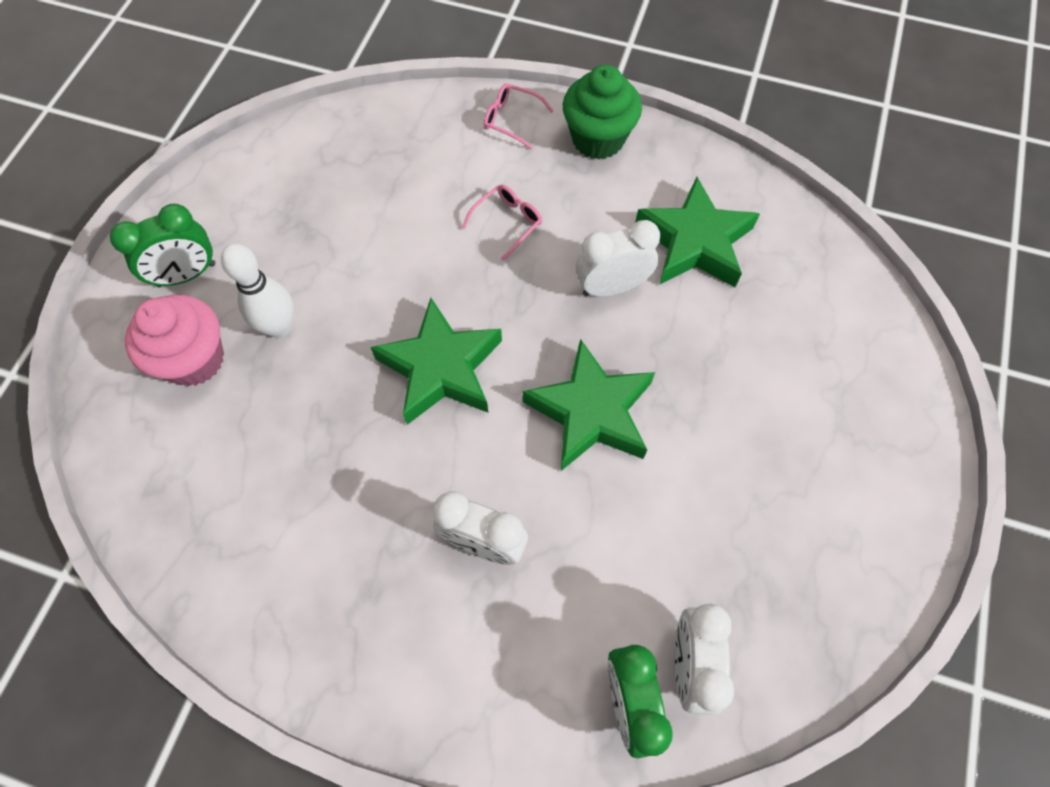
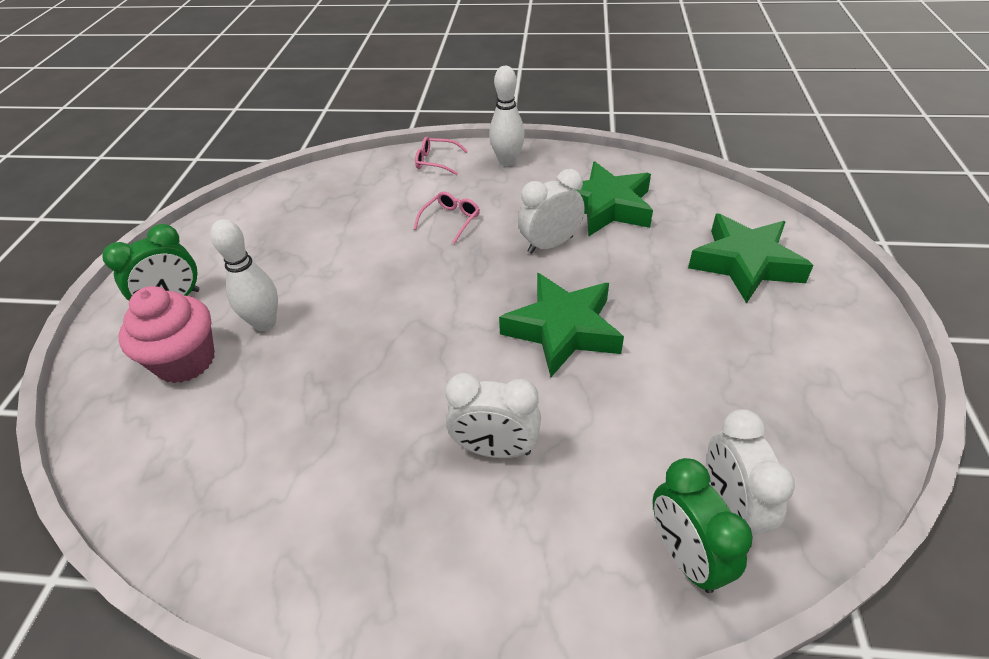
camera: 10 degrees left, 20 degrees down
(441, 368) = (419, 324): green star -> green star (745, 264)
(598, 139) = (507, 161): green cupcake -> white bowling pin

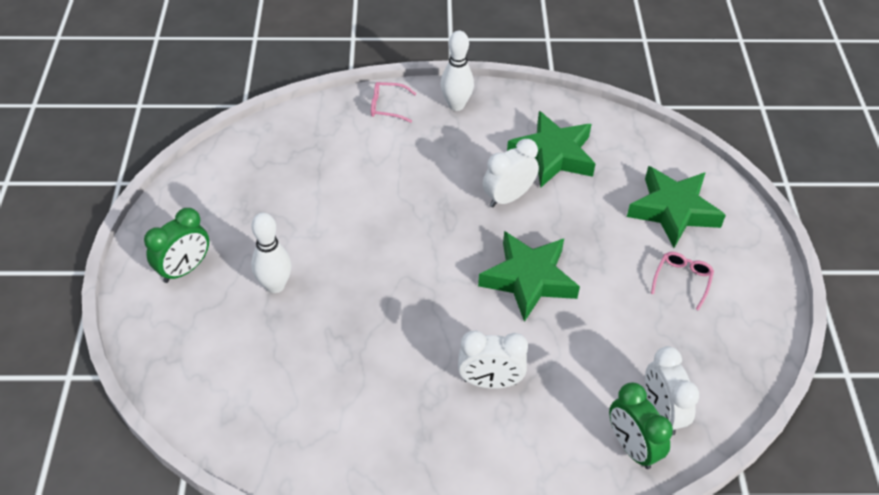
camera: 10 degrees left, 5 degrees up
(186, 361) = (218, 324): pink cupcake -> none
(450, 221) = (415, 174): pink glasses -> pink glasses (682, 280)

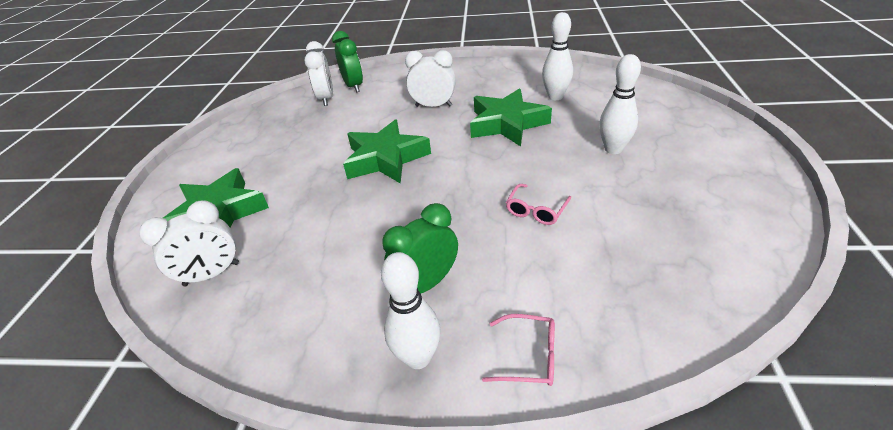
camera: 170 degrees left, 10 degrees down
(185, 269) = (708, 157): green clock -> green clock (426, 284)
(317, 394) = (555, 96): none -> white bowling pin
(508, 197) = (381, 224): white clock -> white clock (212, 274)
(553, 155) = (309, 273): green star -> green star (507, 124)
(682, 280) = (257, 161): pink glasses -> pink glasses (536, 210)

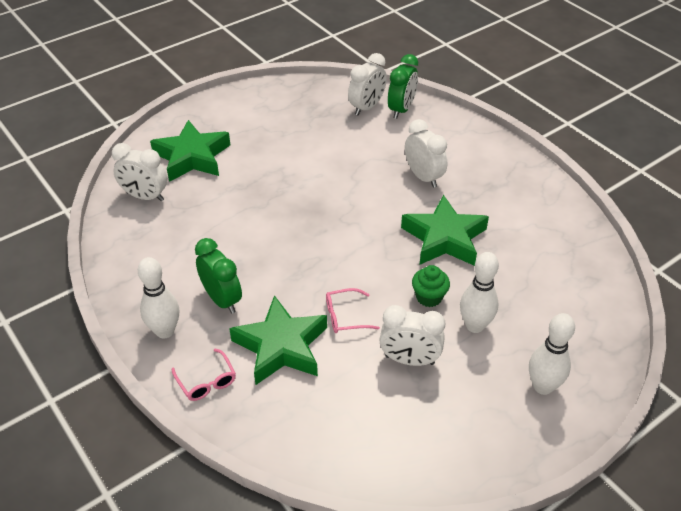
camera: 45 degrees right, 5 degrees up
(386, 158) = (325, 196): green star -> green star (281, 346)
(426, 284) = (222, 299): green clock -> green clock turned 45 degrees clockwise
(555, 96) = (524, 246): white bowling pin -> white bowling pin (543, 386)
(560, 157) = (429, 297): none -> green cupcake
(622, 197) = (409, 360): none -> white clock

